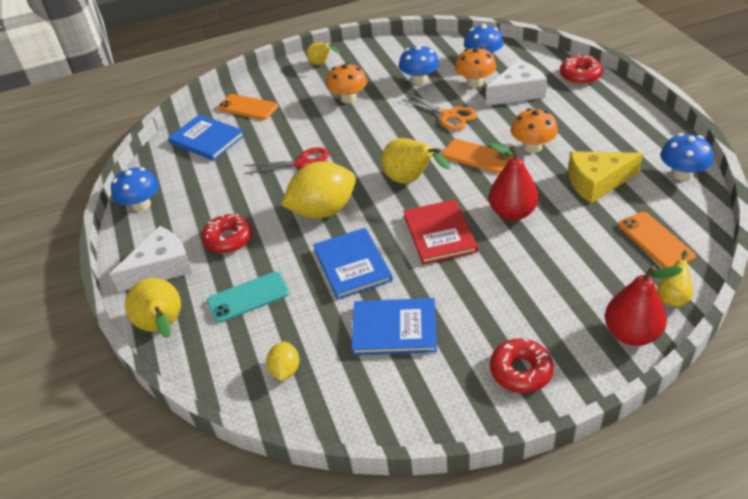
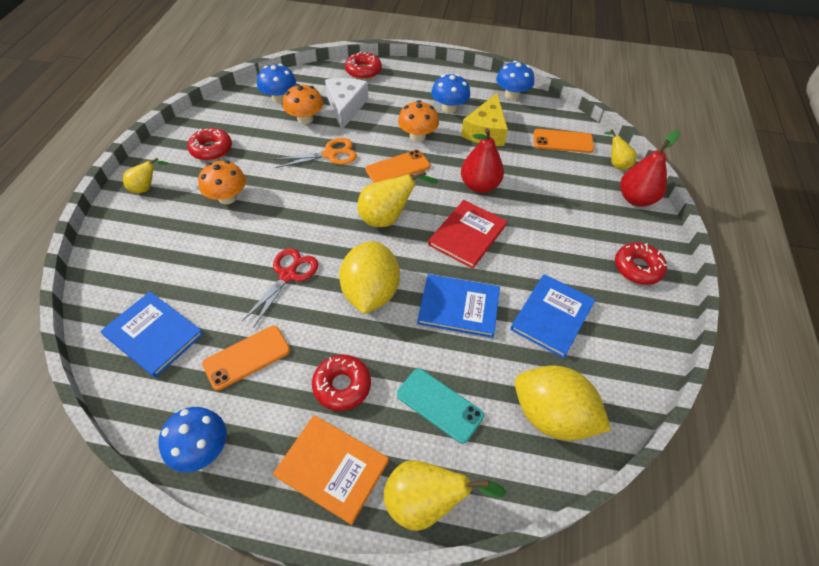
camera: 65 degrees left, 10 degrees up
(161, 268) = (332, 468): white cheese -> orange book
(207, 139) = (154, 335): blue book -> blue book turned 60 degrees clockwise
(247, 107) = (142, 275): orange phone -> orange phone (247, 357)
(248, 297) = (439, 405): turquoise phone -> turquoise phone turned 60 degrees counterclockwise
(285, 370) = (552, 416): yellow lemon -> yellow lemon, size x2.08
(387, 65) = (211, 149): none -> red donut
(419, 80) = (260, 144): blue mushroom -> blue mushroom (449, 108)
(439, 233) = (467, 235): red book -> red book turned 75 degrees counterclockwise

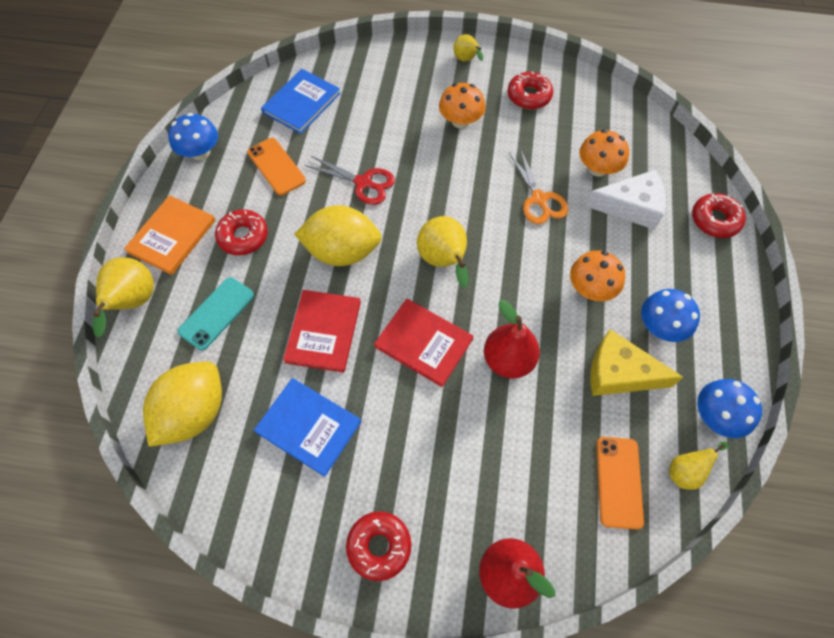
camera: 90 degrees right, 10 degrees up
(279, 98) = (630, 139): blue mushroom -> none
(398, 168) = (527, 268): orange phone -> none
(459, 307) = (323, 332): blue book -> red book
(616, 164) = (581, 559): yellow pear -> yellow pear (685, 471)

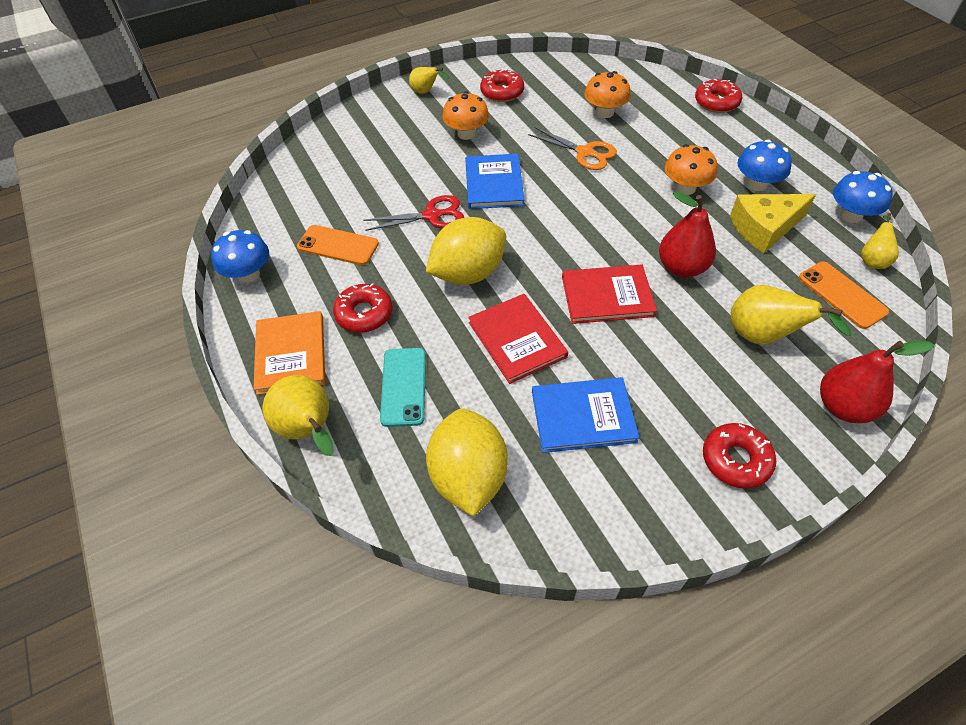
camera: 35 degrees left, 10 degrees down
(301, 103) = (311, 188): blue book -> blue book (494, 183)
(444, 261) = (559, 232): yellow pear -> yellow pear (763, 336)
(631, 207) = (654, 123): white cheese -> none

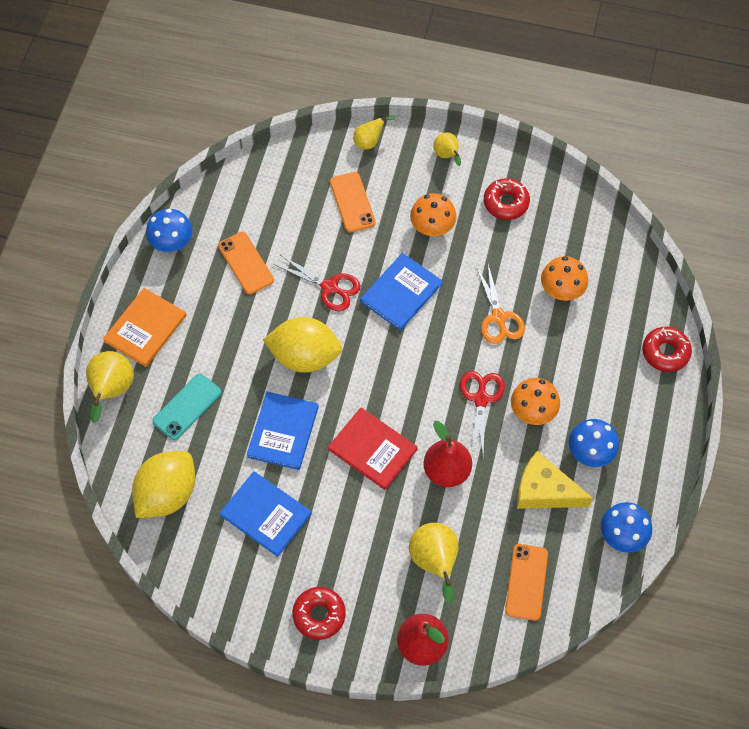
camera: 40 degrees right, 10 degrees up
(364, 314) = (212, 334): red donut -> none
(385, 155) = (352, 202): none -> orange phone
(517, 339) = (283, 432): red book -> blue book
(640, 206) = (481, 399): none -> red scissors
(872, 260) = (585, 578): yellow pear -> yellow pear (369, 142)

